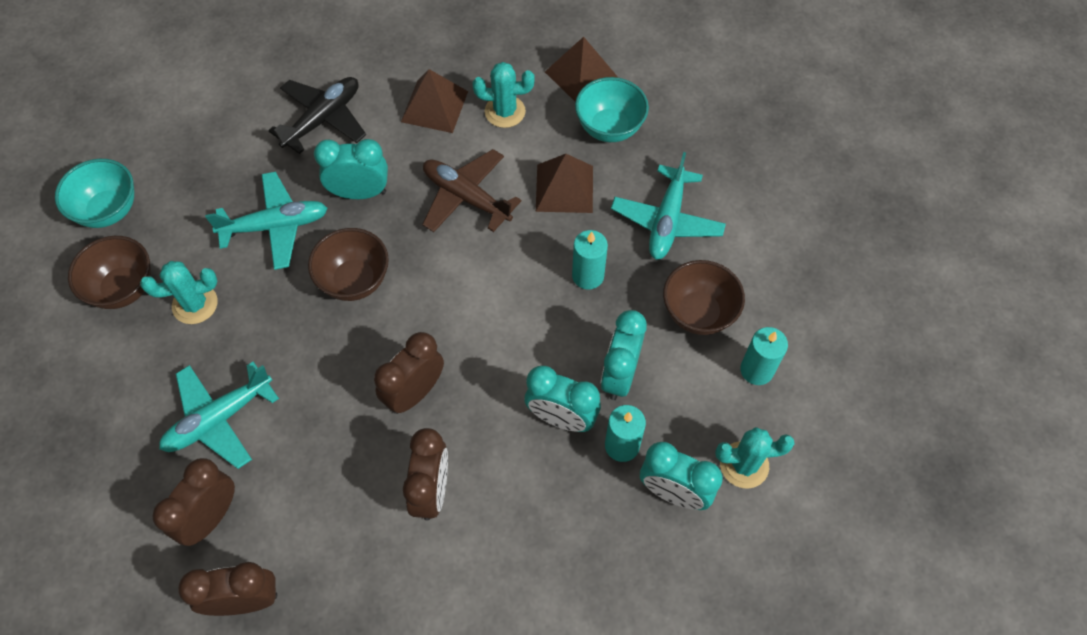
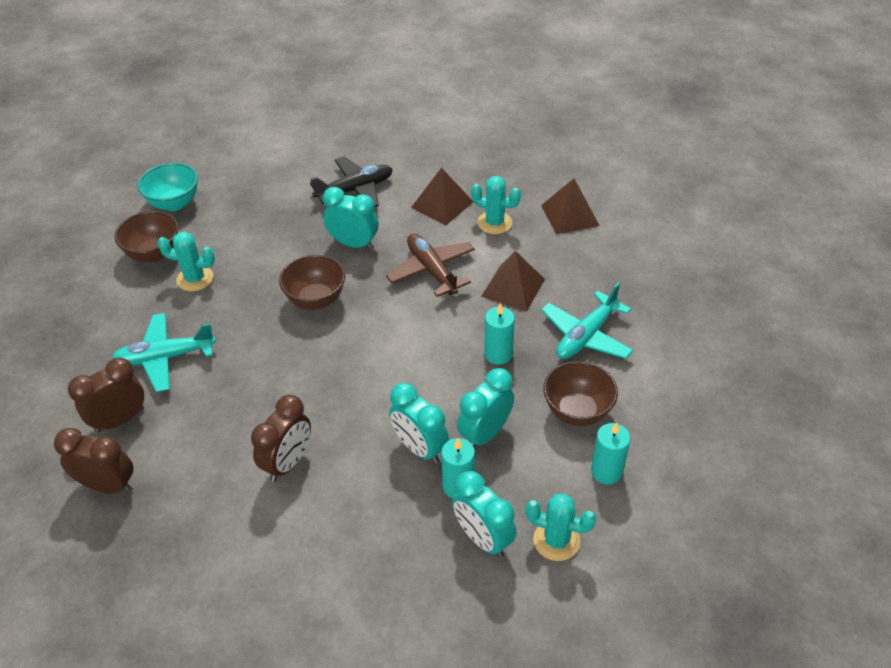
camera: 25 degrees right, 15 degrees down
(275, 226) = (280, 247): turquoise plane -> none
(414, 393) = (315, 389): brown clock -> none
(609, 128) = (573, 257): turquoise bowl -> none

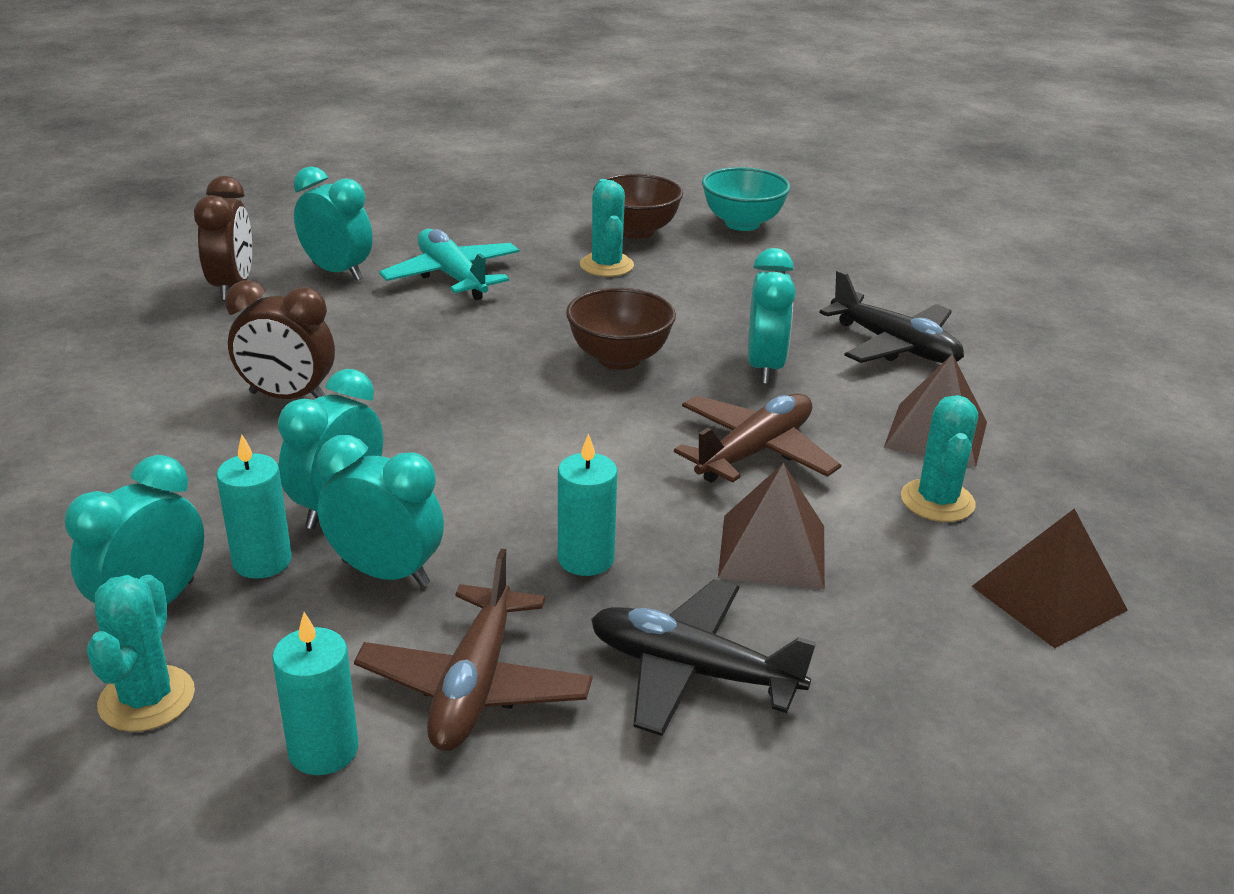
camera: 70 degrees right, 15 degrees down
(120, 420) = (337, 272): brown clock -> turquoise clock
(577, 411) = (475, 685): brown bowl -> brown plane
(586, 336) = (692, 671): turquoise plane -> black plane

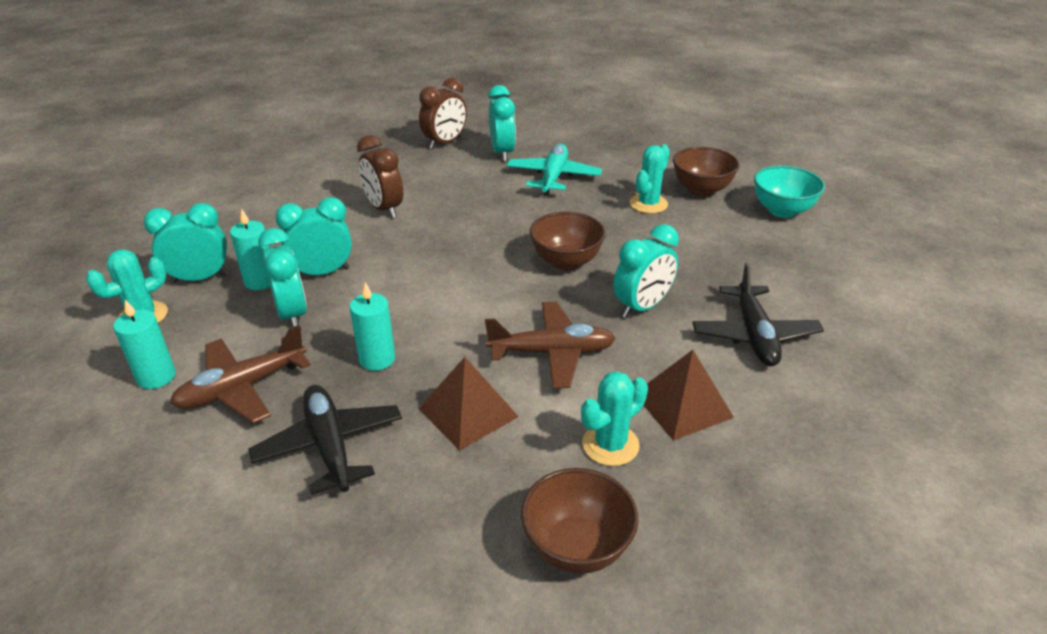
camera: 45 degrees right, 5 degrees up
(1049, 598) = (577, 547): brown pyramid -> brown bowl

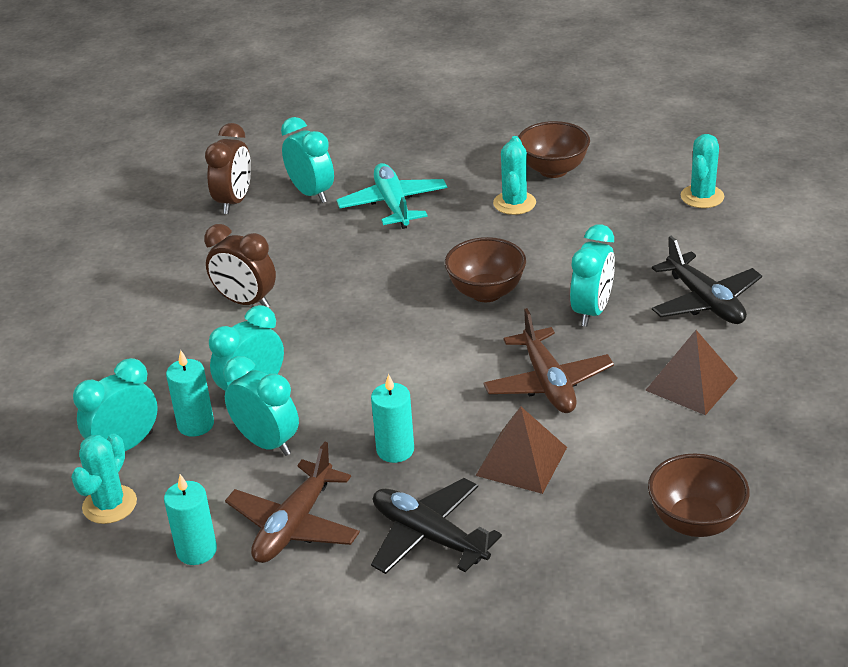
camera: 25 degrees left, 0 degrees up
(552, 353) = (548, 383): brown plane -> brown plane turned 105 degrees clockwise
(610, 445) = (659, 438): turquoise cactus -> turquoise cactus (702, 197)
(782, 210) = (644, 168): turquoise bowl -> none

